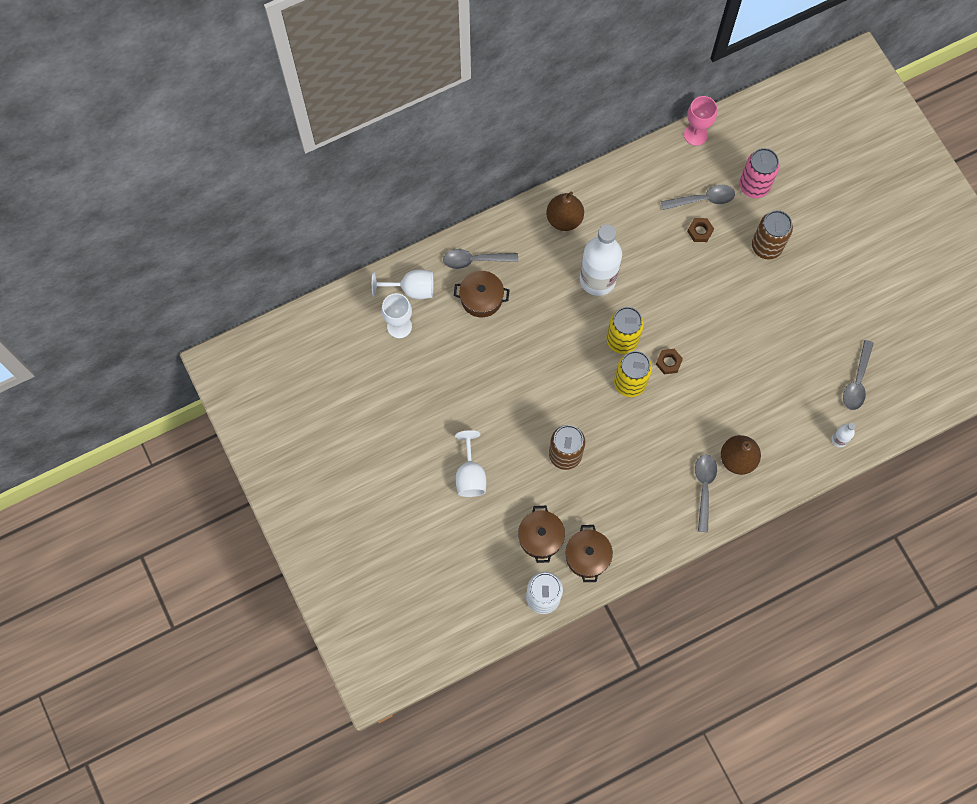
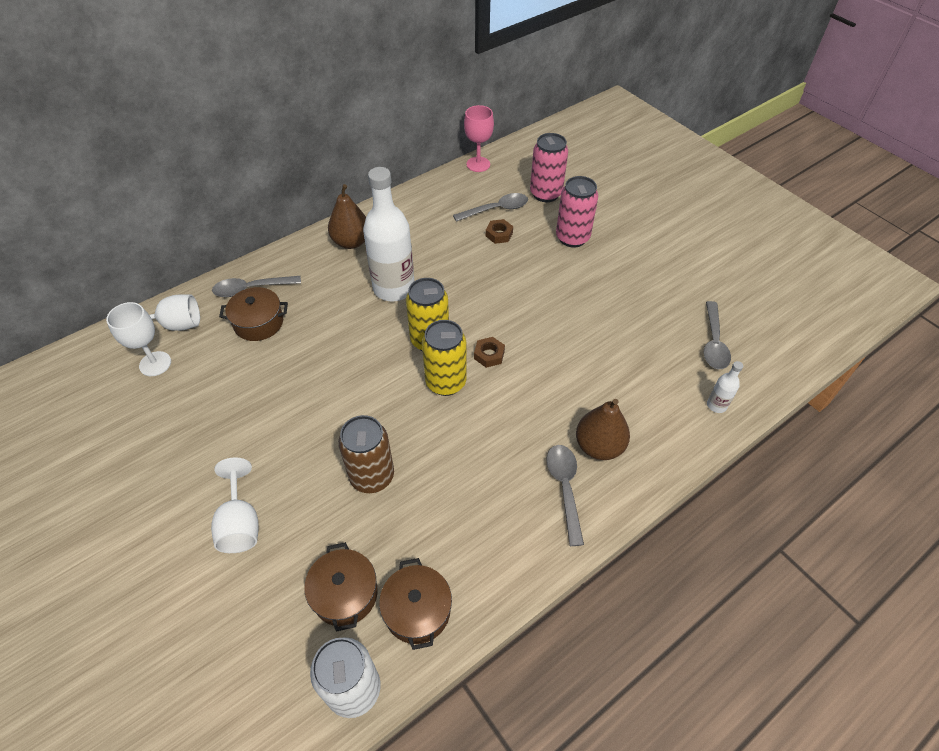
camera: 10 degrees left, 20 degrees down
(766, 246) = (572, 238): brown can -> pink can

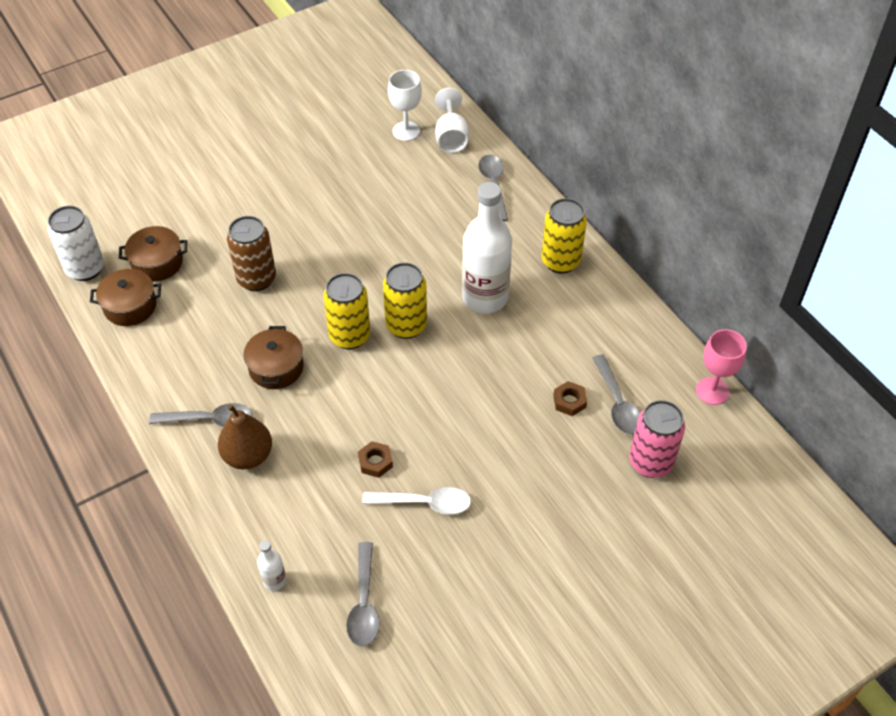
camera: 95 degrees right, 0 degrees up
(240, 523) = (234, 199): white goblet -> none
(259, 323) = (447, 194): brown pot -> brown pot (276, 368)
(351, 242) = (560, 261): brown pear -> yellow can
(489, 355) = (379, 375): brown nut -> brown nut (375, 462)
(572, 238) = (560, 480): pink can -> none
(613, 313) = (424, 503): none -> white spoon
(713, 343) = (364, 603): grey spoon -> grey spoon turned 105 degrees counterclockwise

